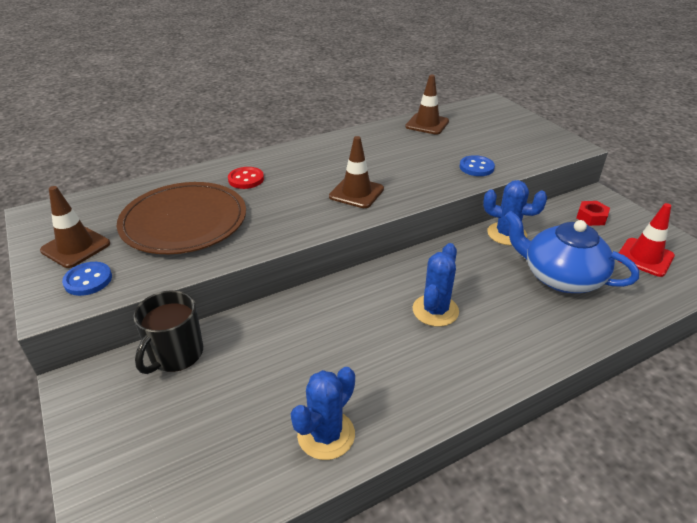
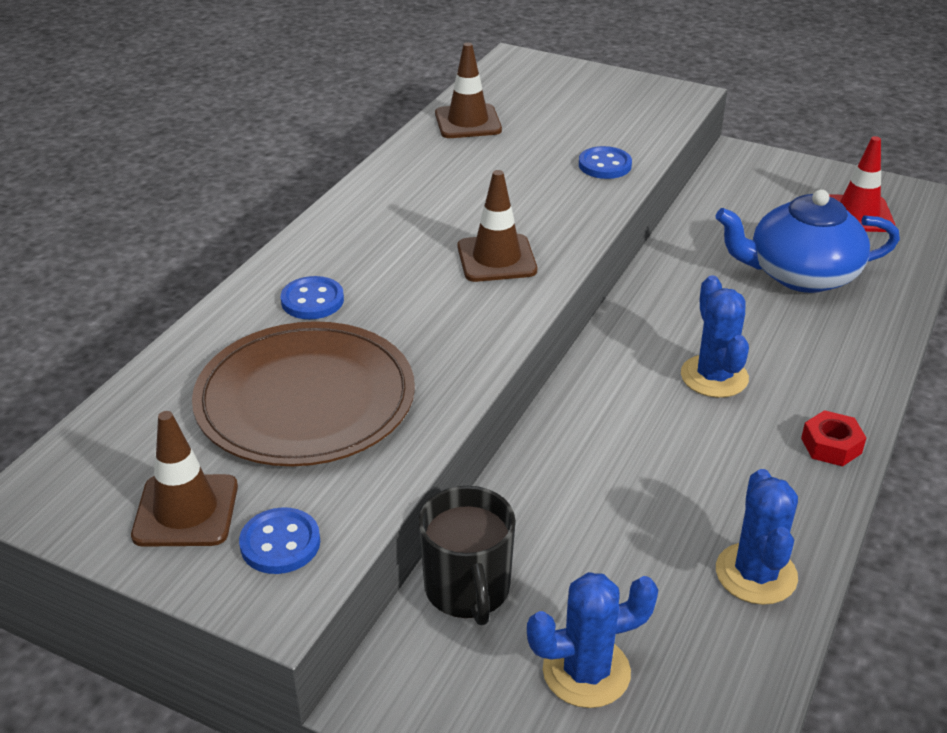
camera: 35 degrees left, 0 degrees up
(246, 179) = (312, 300): red button -> blue button
(506, 234) = (691, 245): blue cactus -> blue cactus (586, 672)
(591, 217) = (759, 186): red nut -> red nut (831, 445)

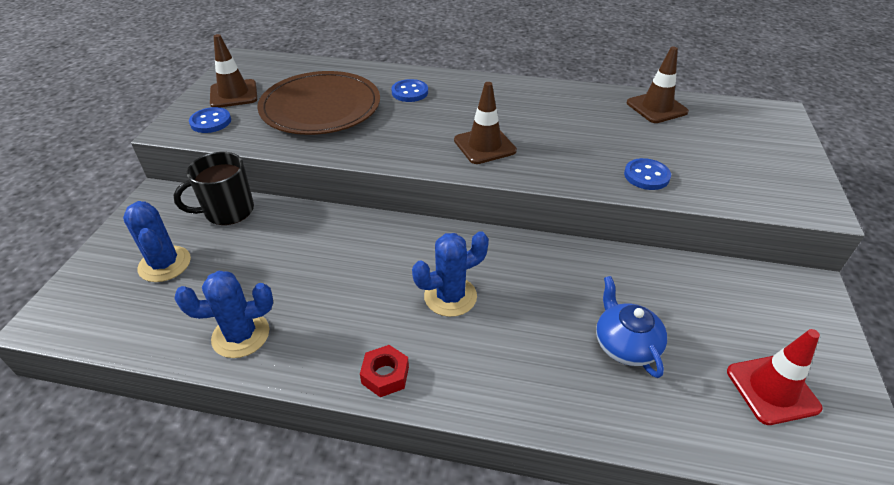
camera: 75 degrees right, 5 degrees up
(800, 275) = (625, 345): blue teapot -> blue teapot, size x0.63

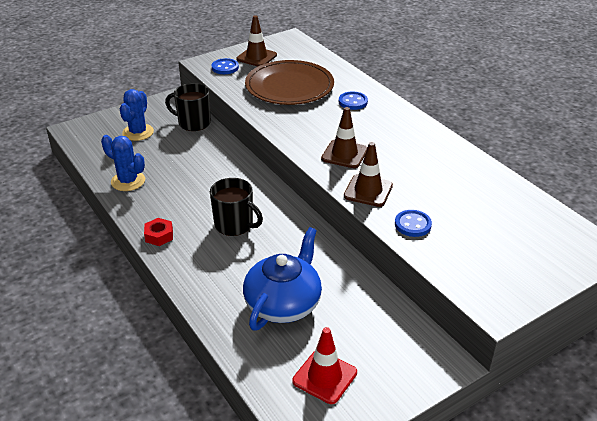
camera: 45 degrees right, 5 degrees down
(450, 296) = (234, 225): blue cactus -> black mug
(625, 345) = (283, 303): blue teapot -> blue teapot, size x1.59
(656, 107) = (504, 194): brown traffic cone -> brown traffic cone (368, 191)

